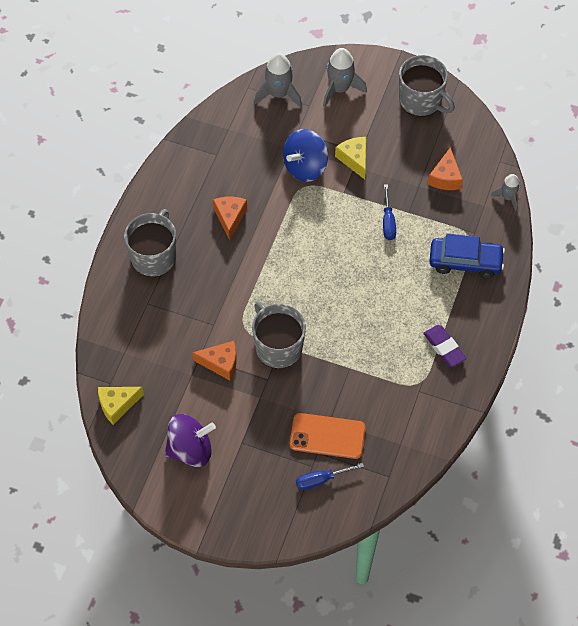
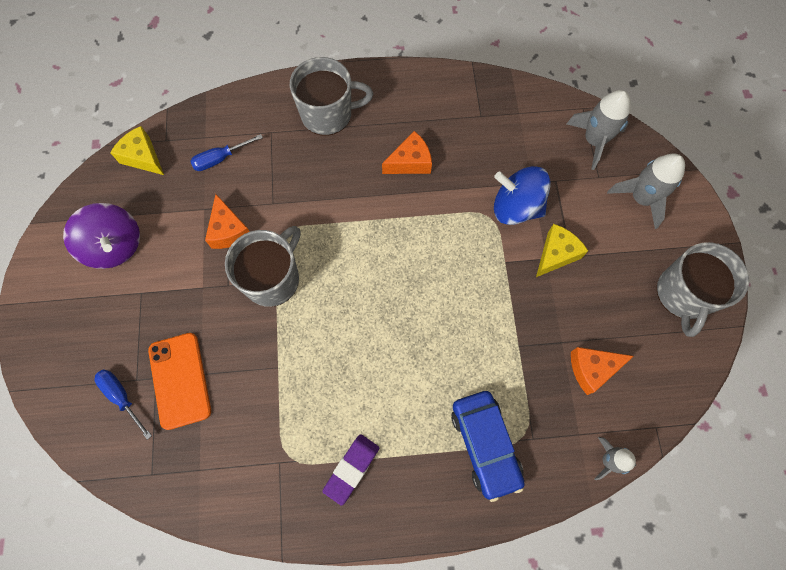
camera: 65 degrees right, 10 degrees up
(388, 221) = (493, 328): blue screwdriver -> blue screwdriver (220, 159)

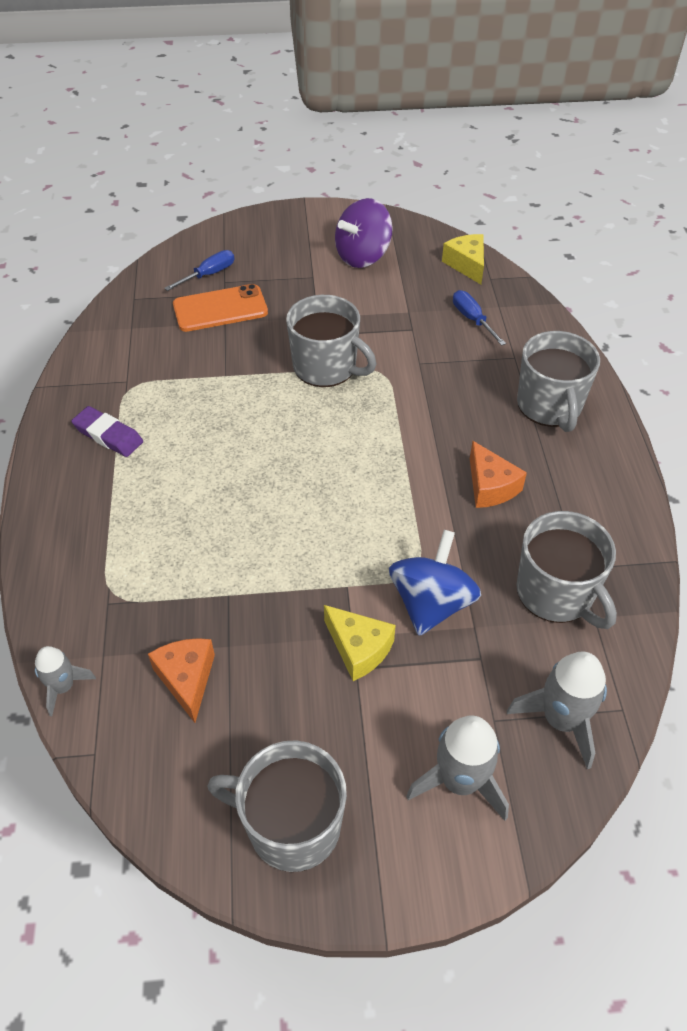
camera: 90 degrees right, 20 degrees down
(143, 157) = (467, 265): yellow cheese -> yellow cheese turned 60 degrees counterclockwise
(229, 230) = (383, 331): orange cheese -> none
(485, 444) = (110, 553): blue car -> none
(502, 131) = (556, 593): none -> grey mug

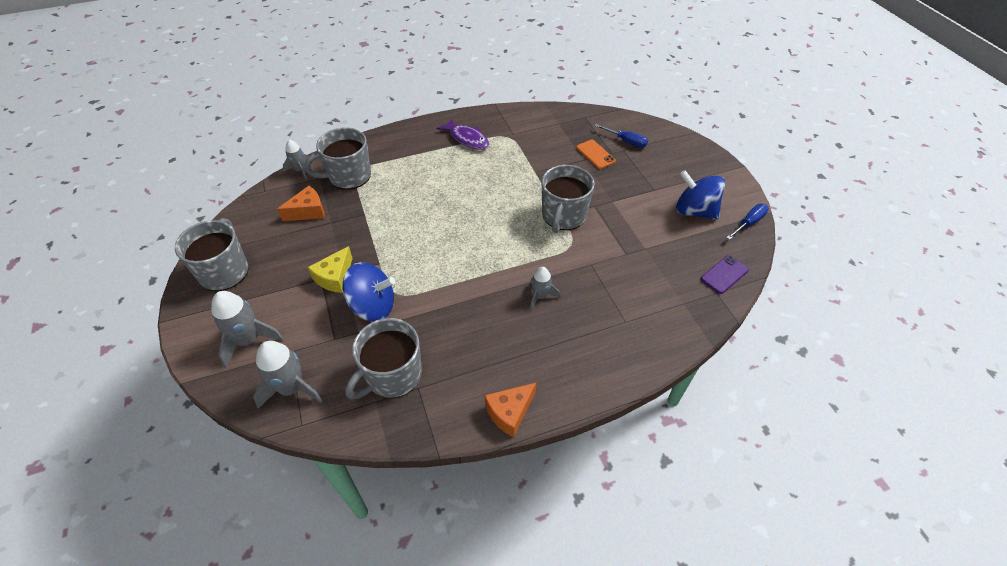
camera: 75 degrees right, 0 degrees up
(108, 435) = (467, 139): purple eraser -> purple fish
(220, 309) = (595, 154): orange phone -> orange phone, size x0.66
(363, 256) = (694, 211): purple spinning top -> blue spinning top
(458, 420) = (540, 296): none -> grey rocket
(467, 265) = (724, 274): yellow cheese -> purple phone
(472, 319) = (656, 288): blue screwdriver -> blue screwdriver (749, 223)
(490, 486) = (480, 324): orange cheese -> orange cheese (509, 412)
(549, 406) = (578, 351): grey mug -> grey mug (348, 176)

